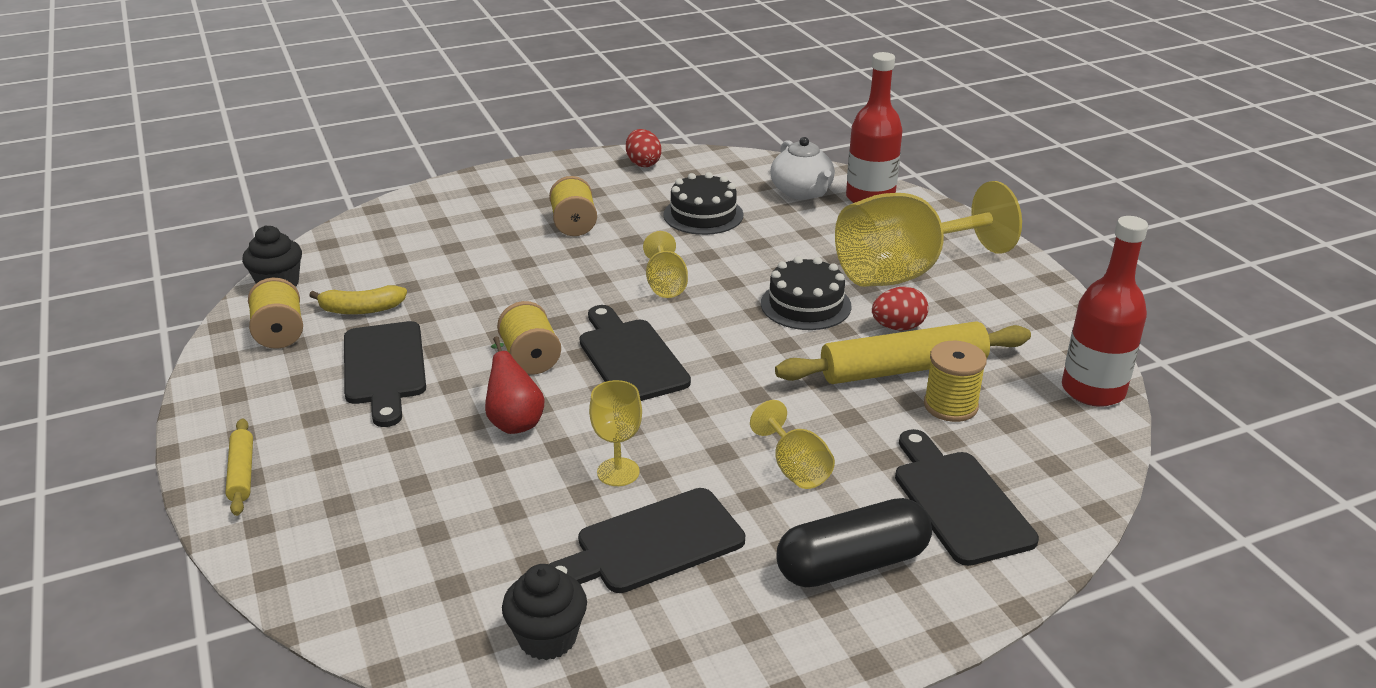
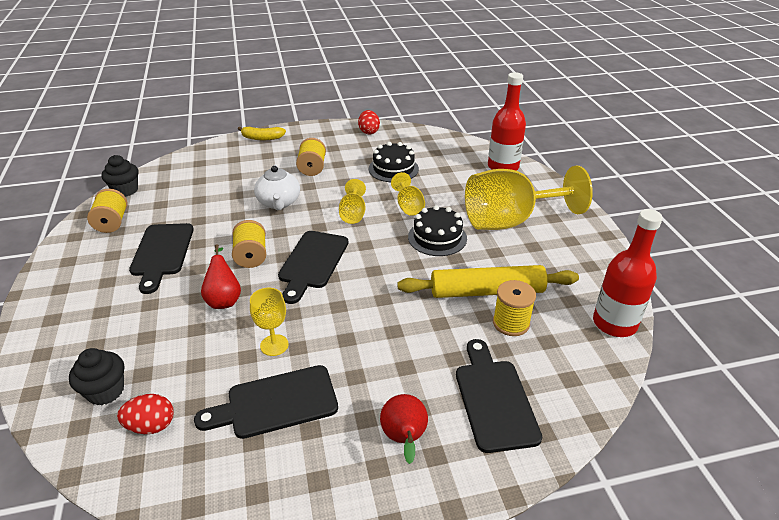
camera: 10 degrees right, 5 degrees up
(242, 473) = (48, 315): yellow rolling pin -> none
(361, 309) = (165, 212): yellow banana -> yellow banana (262, 138)
(547, 638) = (181, 467): black cupcake -> black cupcake (105, 391)
(630, 357) = (312, 262): black cutting board -> black cutting board turned 150 degrees counterclockwise
(795, 468) = (390, 358): yellow goblet -> yellow goblet (408, 206)
(802, 192) = (460, 159): white teapot -> white teapot (279, 203)
(852, 564) = (404, 439): black capsule -> red pear
(898, 327) = (493, 260): red egg -> red egg (151, 426)

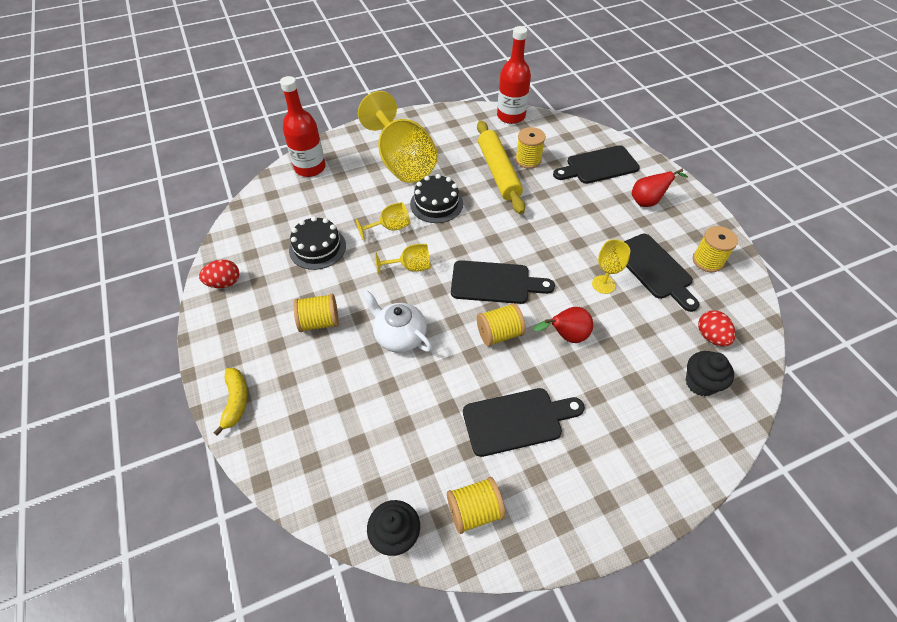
camera: 100 degrees left, 15 degrees up
(265, 474) = (707, 261): none -> yellow spool
(279, 203) = (399, 336): white teapot -> white teapot turned 120 degrees counterclockwise

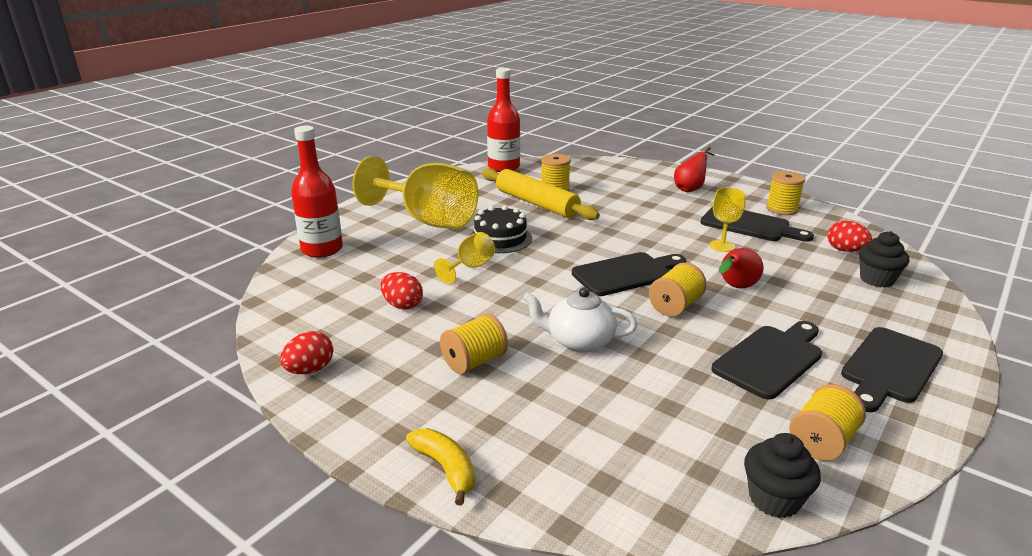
camera: 30 degrees left, 25 degrees down
(317, 248) = (402, 305): black cake -> red egg
(411, 267) = (528, 288): yellow goblet -> none
(598, 166) = (622, 179): black cutting board -> black cutting board (890, 368)

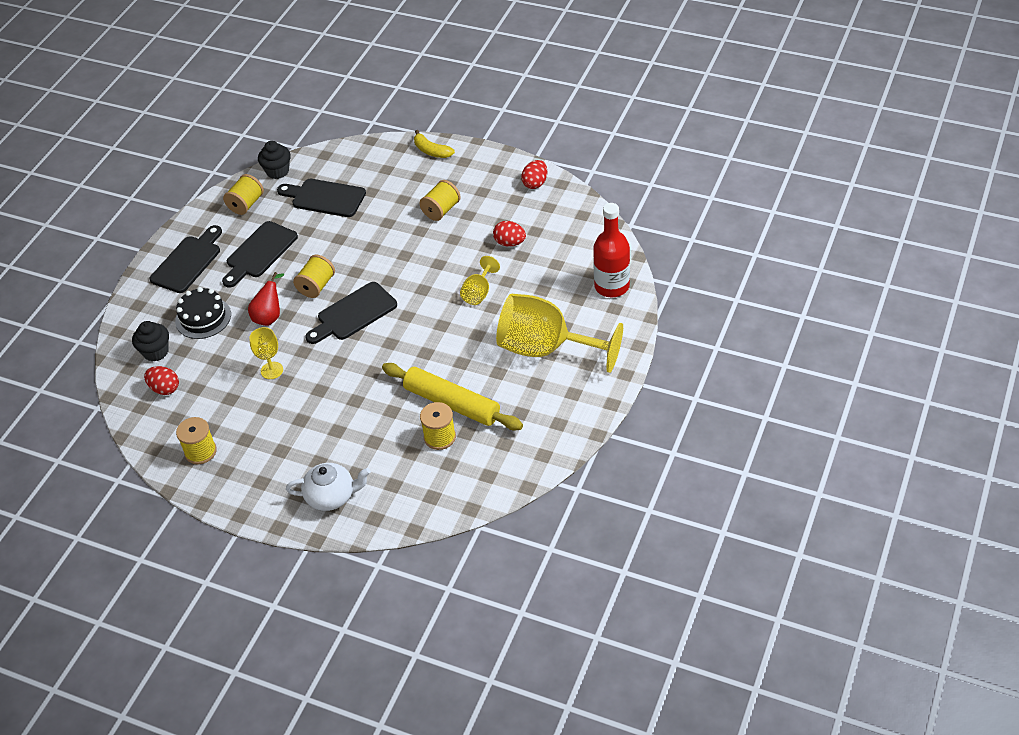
camera: 170 degrees right, 20 degrees up
(500, 238) = (468, 336): black cake -> black cake (203, 318)
(504, 167) = (513, 477): red bottle -> none
(579, 341) = (380, 239): white teapot -> white teapot (331, 496)
(690, 189) = (291, 475): red pear -> none
(749, 225) = (240, 412): black cutting board -> black cutting board (325, 198)

